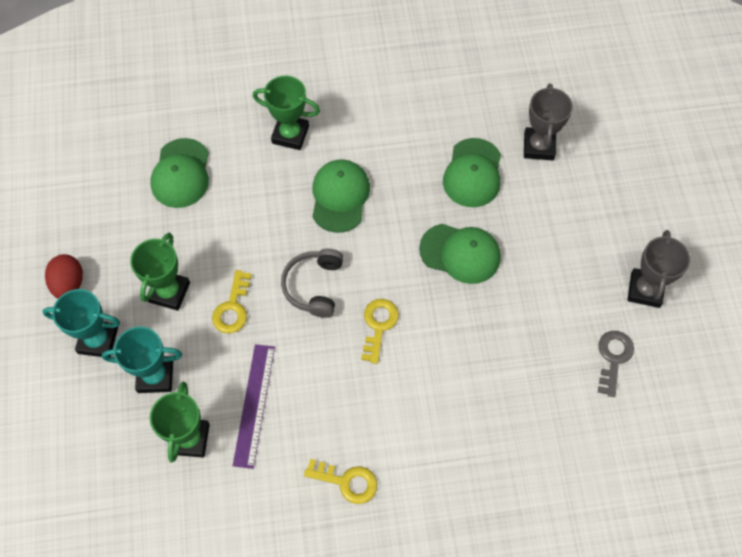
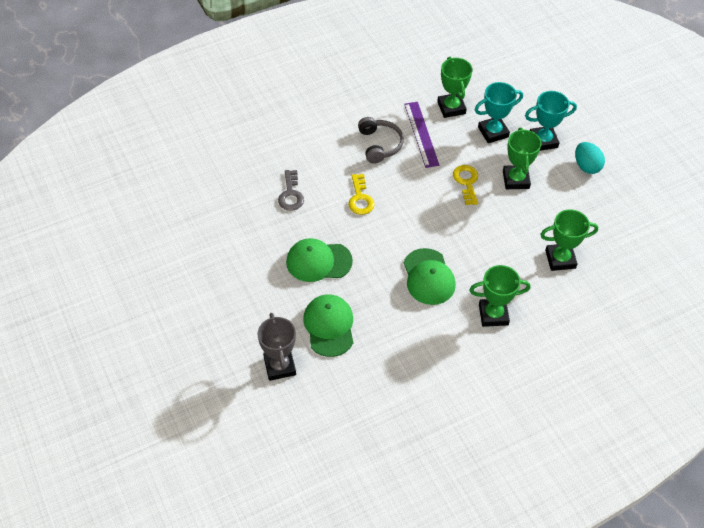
camera: 160 degrees right, 10 degrees down
(69, 284) = (586, 166): red egg -> turquoise egg
(181, 173) = (560, 259): green cap -> green trophy
(314, 286) = (417, 210): grey headphones -> grey headphones (379, 145)
(347, 481) = (344, 112): yellow key -> none
(613, 358) = (186, 223): grey key -> grey key (291, 194)
(645, 290) = (169, 274): grey trophy -> none

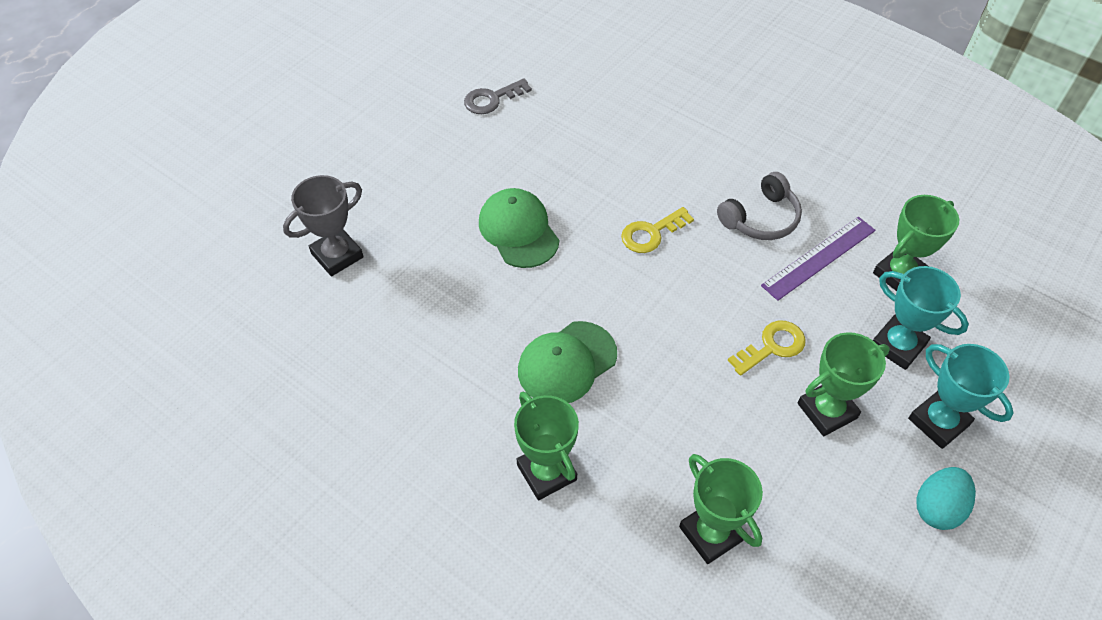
camera: 65 degrees right, 0 degrees up
(291, 194) = (607, 161): grey key -> grey key (492, 99)
(329, 326) = (422, 281): green cap -> none

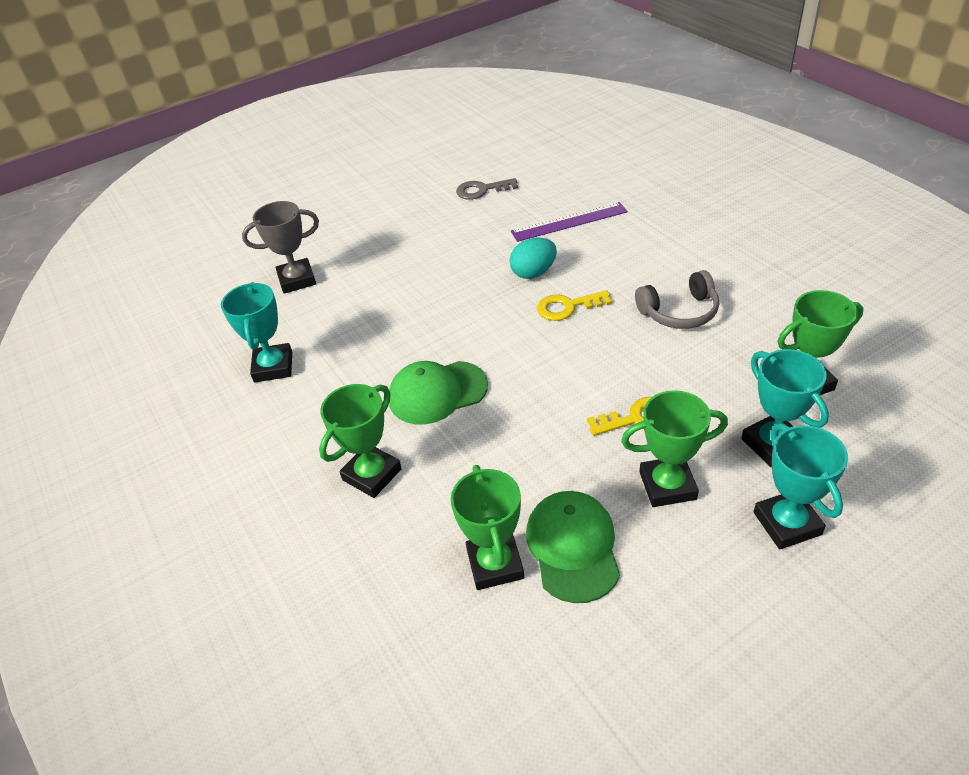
camera: 25 degrees right, 10 degrees down
(371, 373) = (273, 367): none -> turquoise trophy
(518, 230) = (451, 286): green cap -> green cap (573, 547)
(546, 472) = (372, 474): green trophy -> green trophy turned 45 degrees clockwise
(819, 257) = (723, 353): purple ruler -> purple ruler (569, 221)
(937, 508) = (748, 604): turquoise egg -> turquoise egg (534, 273)

